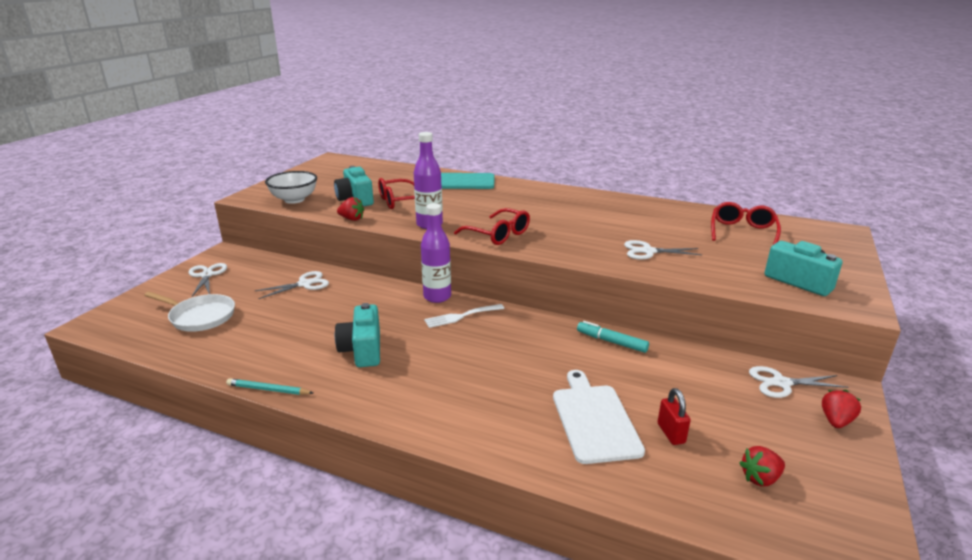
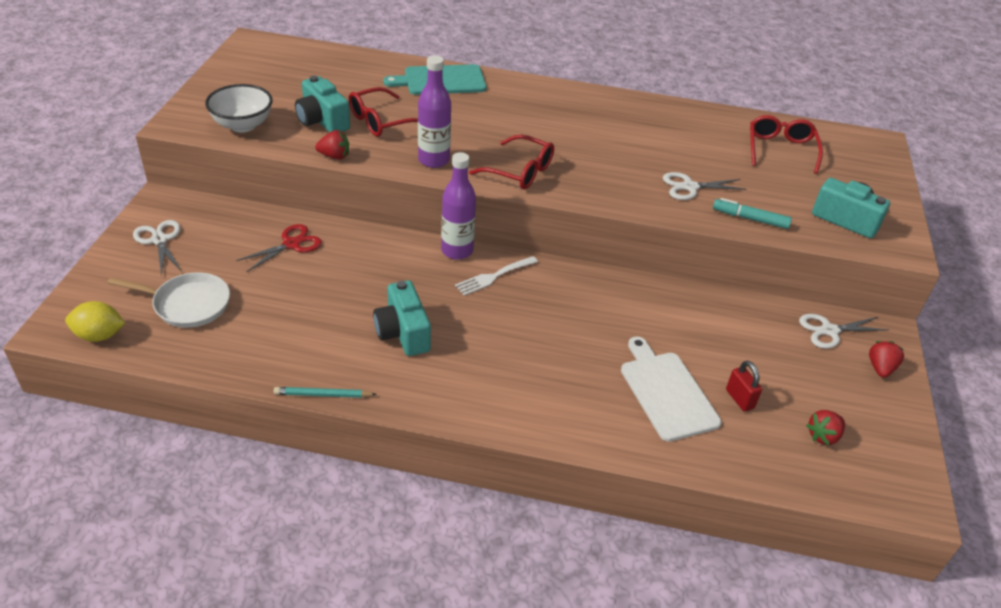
camera: 15 degrees left, 15 degrees up
(119, 331) = (99, 335): none -> yellow lemon
(304, 284) = (291, 244): white scissors -> red scissors
(611, 342) = (661, 296): turquoise marker -> turquoise marker (750, 219)

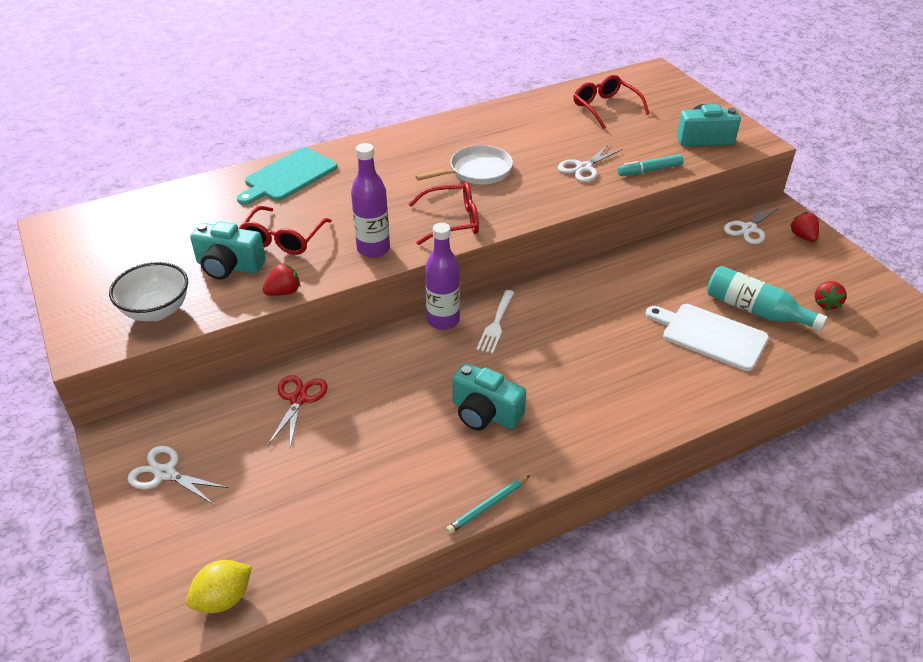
camera: 35 degrees left, 0 degrees up
(188, 304) = (272, 512): white pan -> white pan (477, 171)
(739, 399) = (755, 310): red padlock -> turquoise bottle

